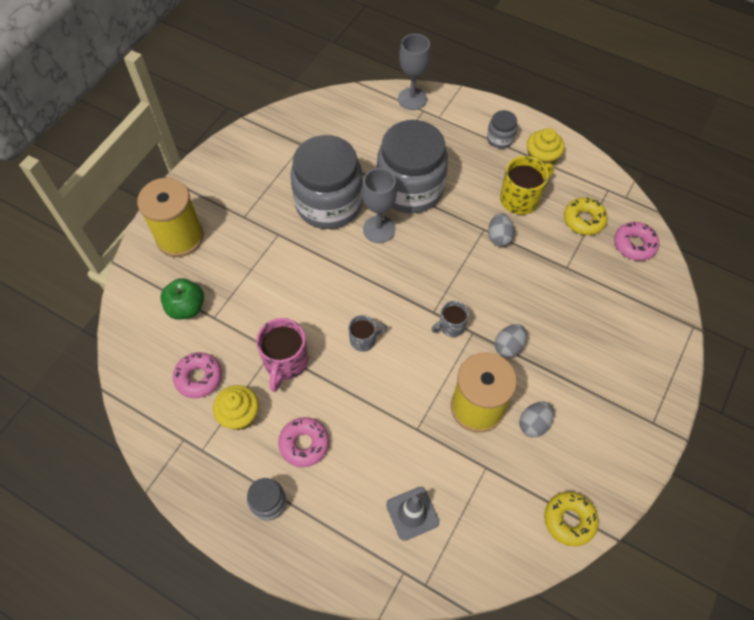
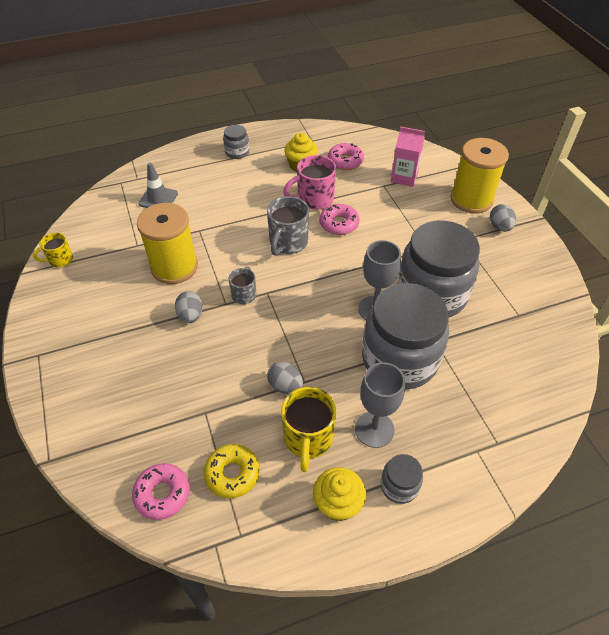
camera: 130 degrees right, 10 degrees down
(186, 308) = (404, 177): green apple -> pink carton
(285, 362) = (314, 199): pink mug -> pink mug turned 75 degrees counterclockwise
(304, 444) = (252, 180): pink donut -> pink donut (339, 224)
(364, 339) = (288, 243): grey mug -> grey mug, size x1.67
(412, 99) = (523, 445): grey goblet -> grey goblet (374, 429)
(534, 424) = (127, 287): grey egg -> grey egg (500, 227)
(569, 520) = (60, 260): yellow donut -> yellow mug

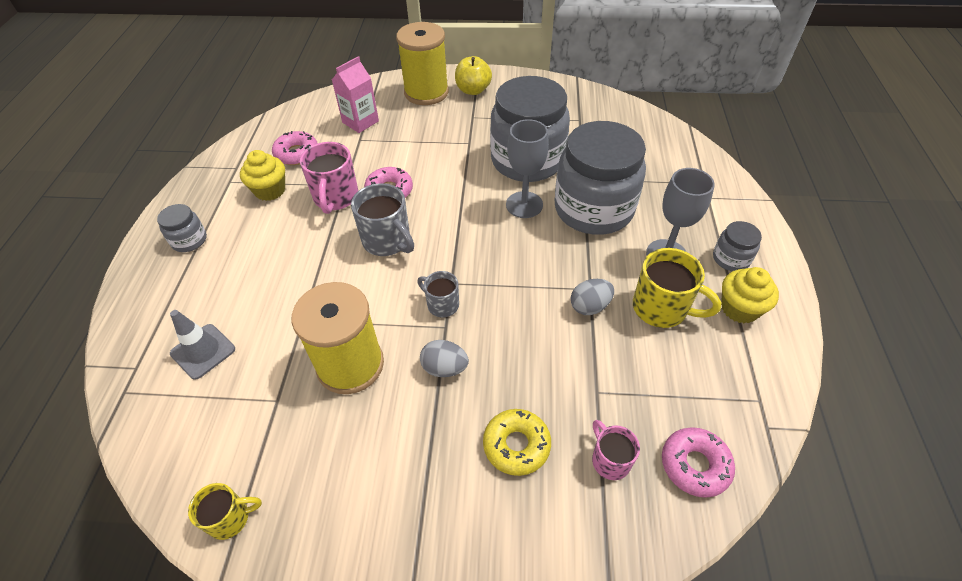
camera: 65 degrees left, 0 degrees up
(60, 260) = (230, 518): yellow mug -> yellow mug turned 105 degrees counterclockwise
(150, 435) = (610, 460): none -> pink mug
(232, 474) = (685, 387): yellow donut -> yellow donut (516, 445)
(500, 227) = (473, 90): grey egg -> yellow apple

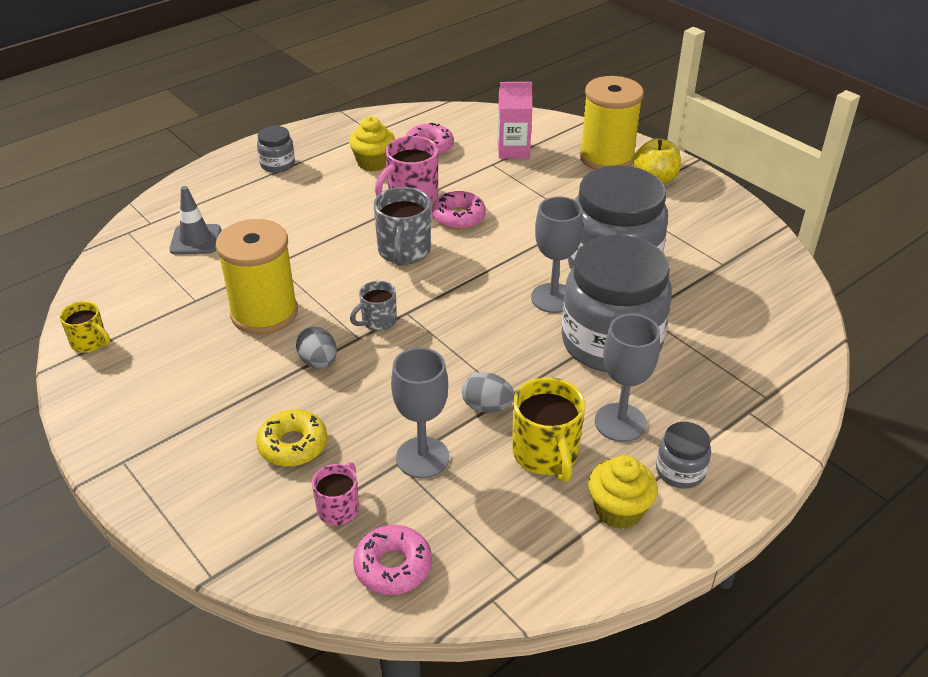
camera: 45 degrees right, 10 degrees down
(442, 304) = (378, 321): grey mug -> grey mug turned 120 degrees counterclockwise
(604, 374) = (422, 457): none -> grey goblet

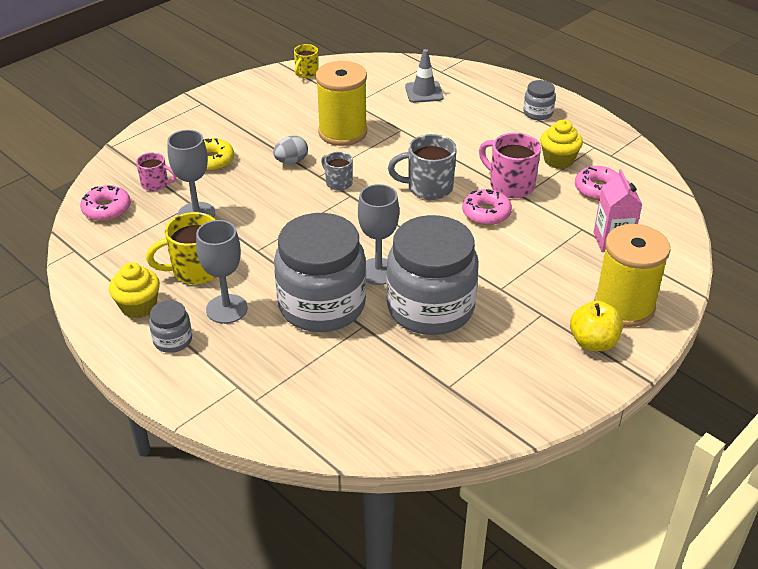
camera: 85 degrees right, 0 degrees up
(487, 407) = (245, 240): grey egg -> none

